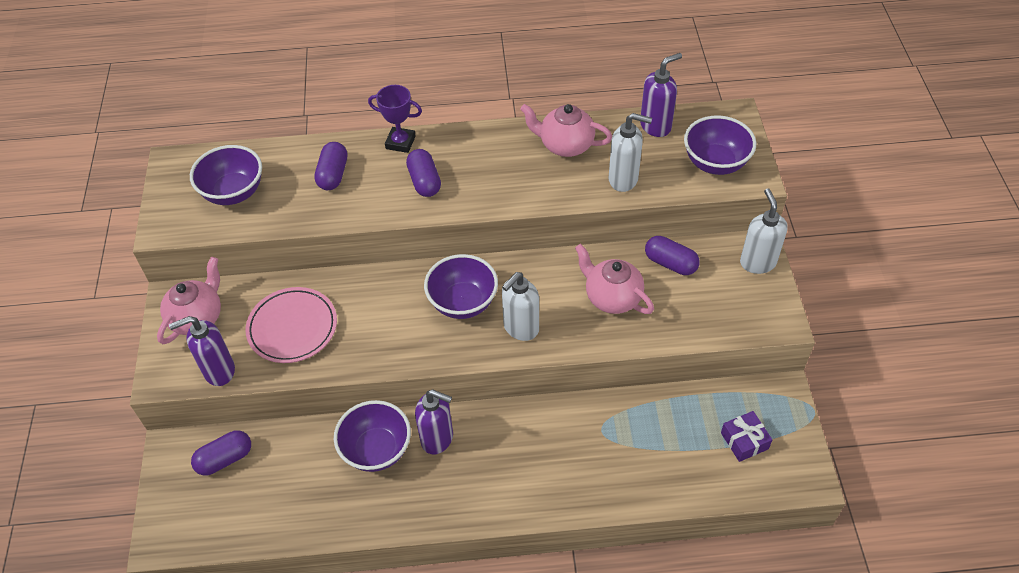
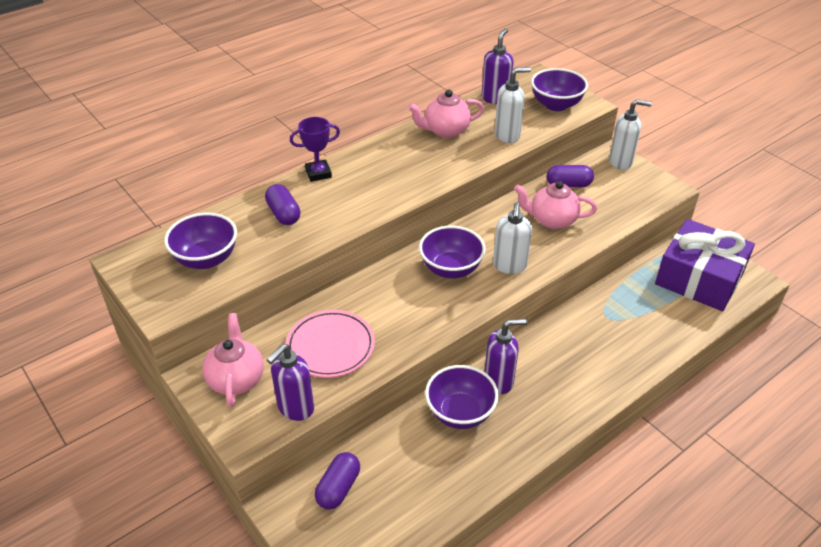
camera: 35 degrees left, 10 degrees down
(424, 181) = (364, 190): purple capsule -> none
(744, 441) = (699, 278): purple gift -> purple gift, size x2.40
(757, 262) = (621, 162): white soap dispenser -> white soap dispenser turned 135 degrees clockwise

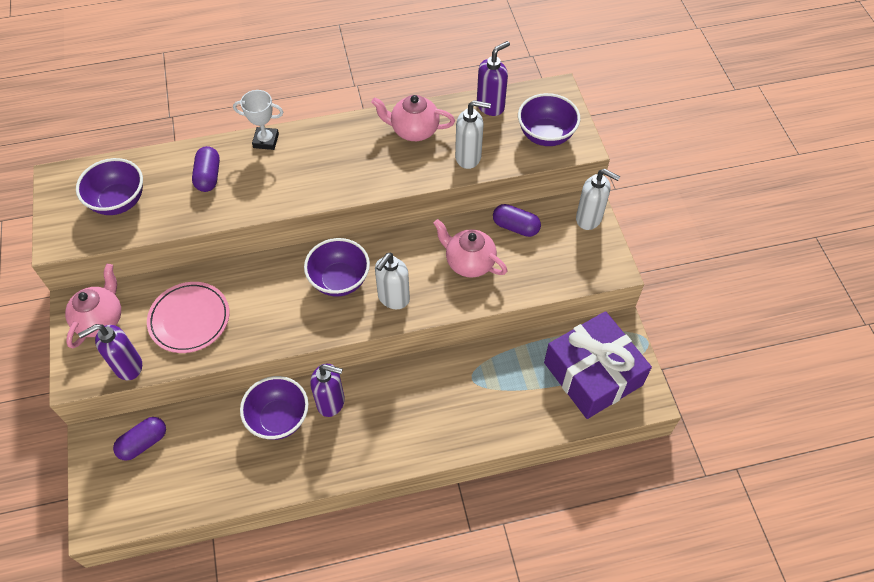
camera: 25 degrees right, 15 degrees up
(318, 173) = (266, 141): purple trophy -> white trophy

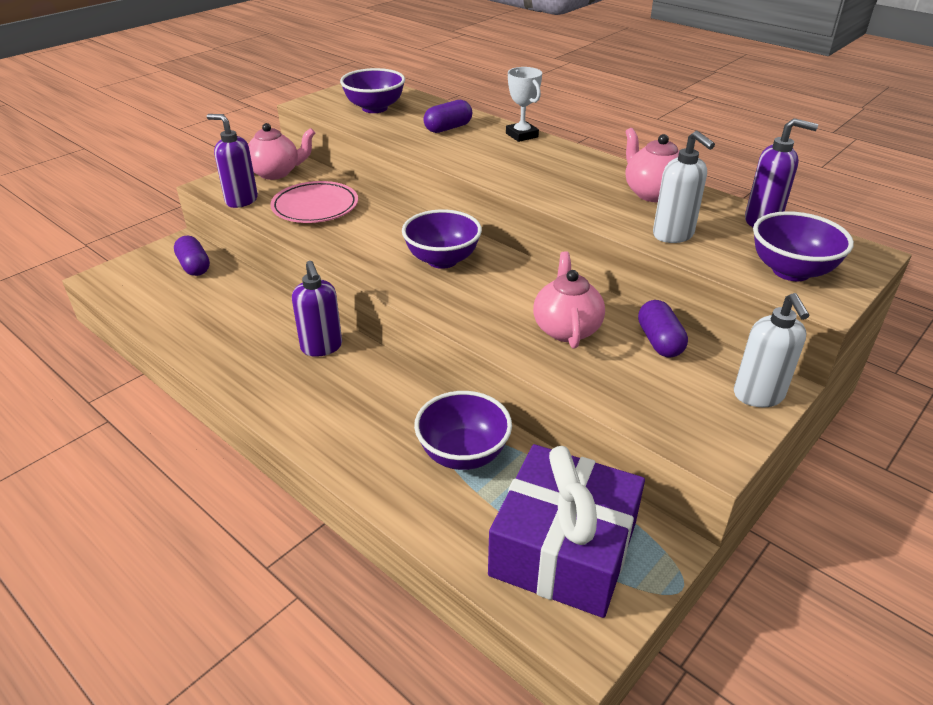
camera: 55 degrees right, 20 degrees down
(143, 443) = (194, 266): purple capsule -> purple capsule turned 45 degrees clockwise
(279, 418) = (276, 324): purple bowl -> purple bowl (463, 454)
(393, 298) = (459, 299): white soap dispenser -> none

